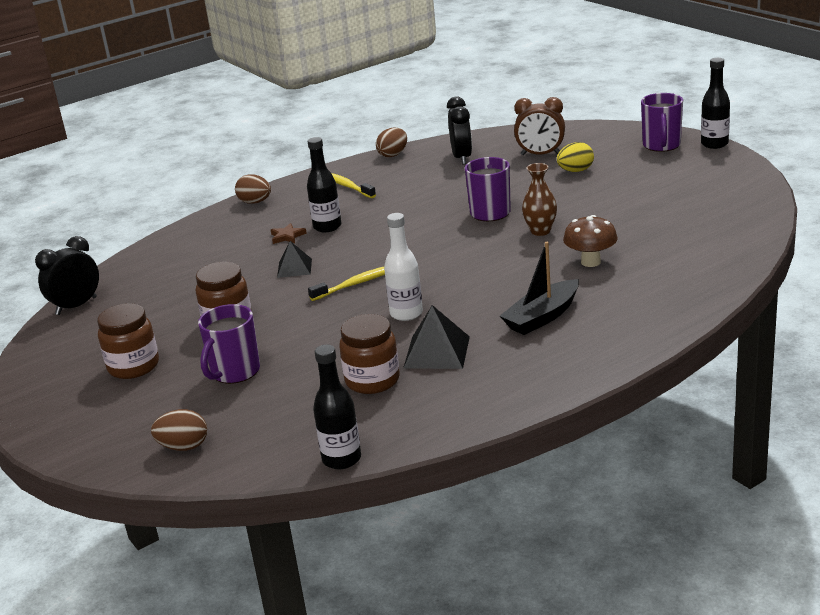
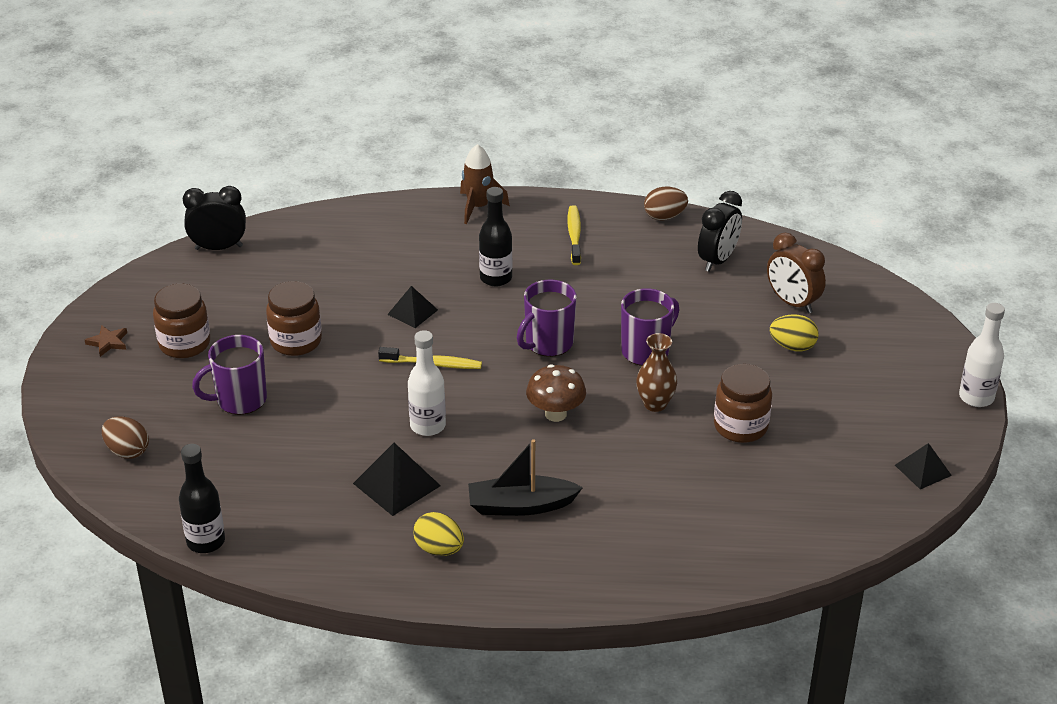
camera: 35 degrees right, 10 degrees up
(255, 202) = (478, 207): brown egg -> brown rocket
(287, 236) = (452, 269): brown star -> brown star (108, 342)
(372, 380) = (317, 480): brown jar -> brown jar (740, 426)
(526, 366) = (439, 549): none -> yellow egg
(590, 262) = (644, 471): brown mushroom -> brown mushroom (555, 414)
(661, 145) = (922, 365): purple mug -> purple mug (548, 343)
(714, 144) = (976, 397): black bottle -> white bottle
(744, 183) = (923, 470): none -> black pyramid

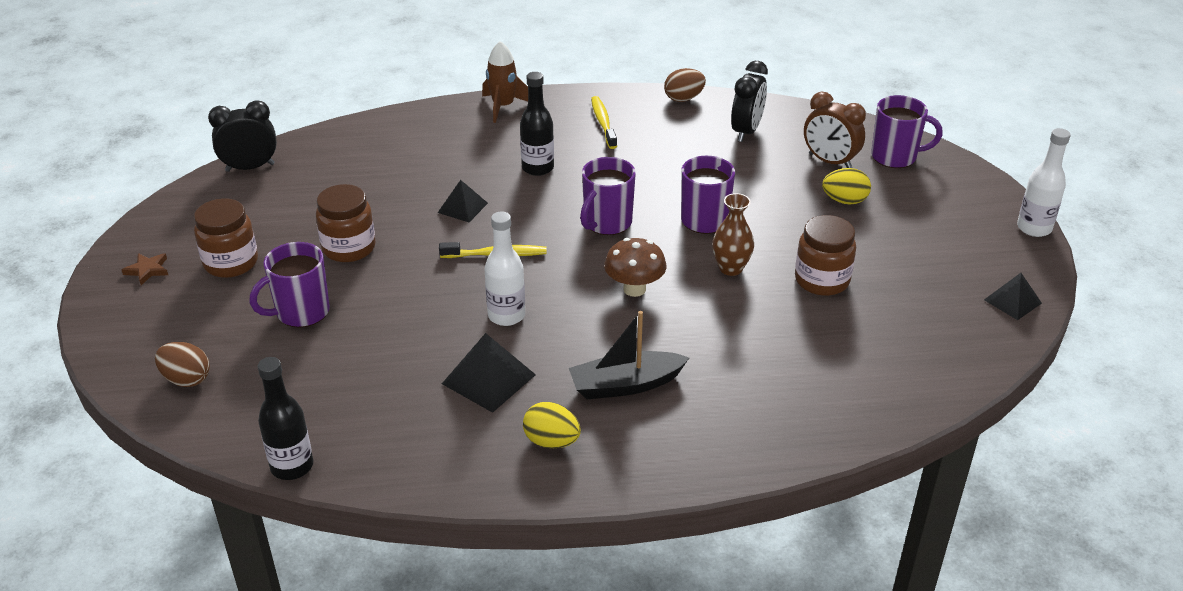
camera: 10 degrees left, 0 degrees up
(862, 305) = (895, 157): none -> purple mug

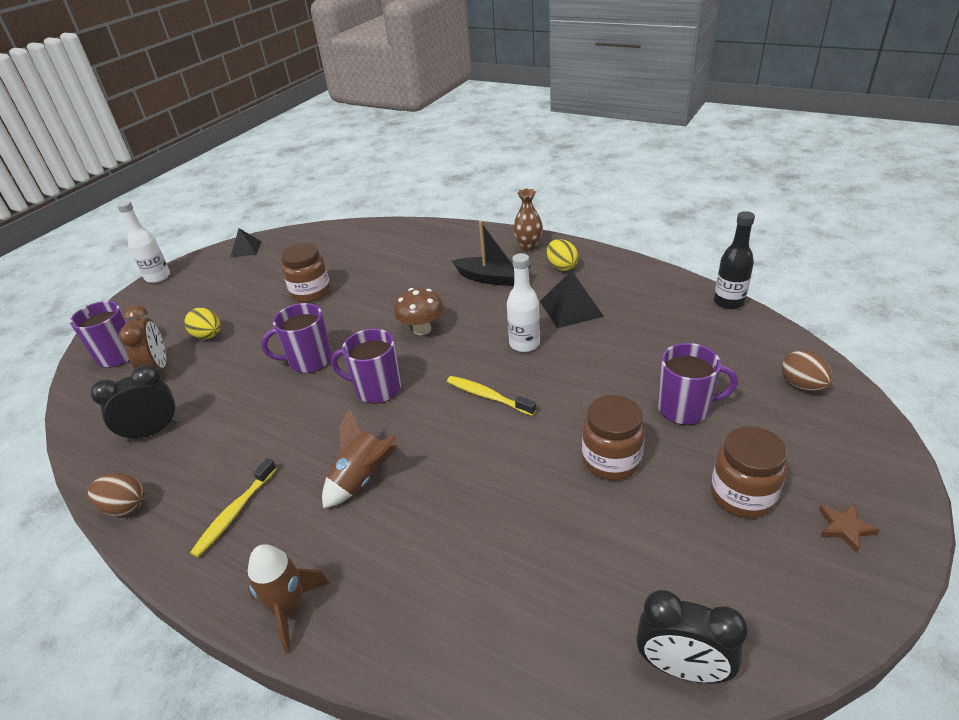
camera: 140 degrees left, 0 degrees up
(462, 207) = (473, 461): black pyramid -> none
(537, 168) = (362, 478): black bottle -> brown rocket
(607, 223) = (377, 389): purple mug -> purple mug turned 150 degrees counterclockwise
(731, 268) = (347, 319): brown vase -> brown vase (528, 246)

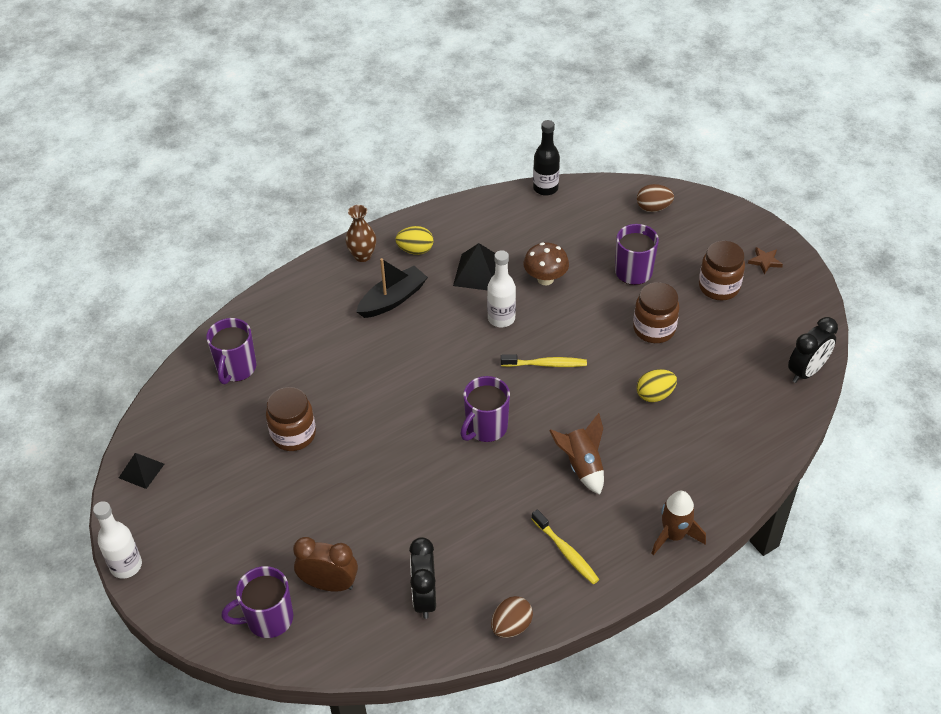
camera: 65 degrees left, 10 degrees up
(208, 336) = (300, 534): yellow egg -> yellow egg (655, 395)
(309, 361) = (409, 463): purple mug -> purple mug (236, 368)
(422, 329) = (428, 373): brown mushroom -> brown mushroom (545, 279)
(488, 396) = (546, 364): yellow toothbrush -> yellow toothbrush turned 150 degrees counterclockwise

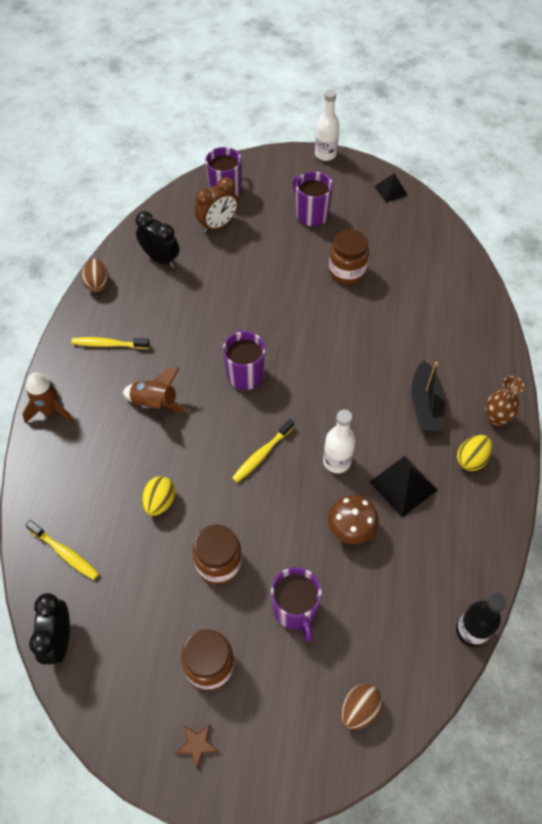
camera: 130 degrees right, 10 degrees up
(236, 368) = (437, 275): purple mug -> purple mug (311, 214)
(757, 418) = (65, 553): none -> yellow toothbrush

